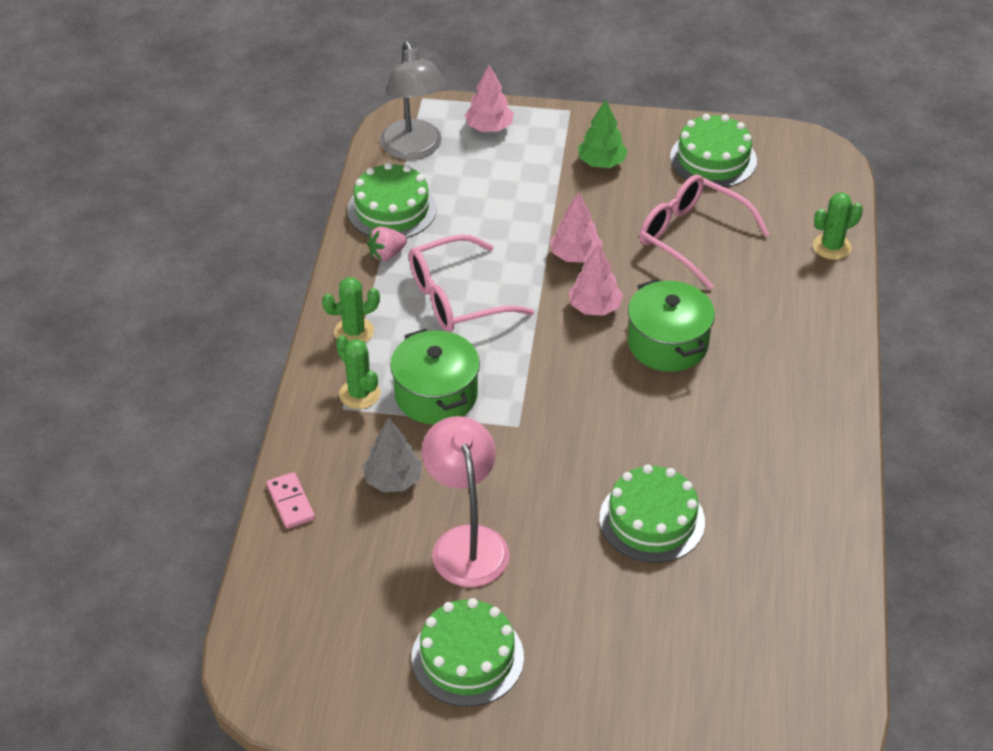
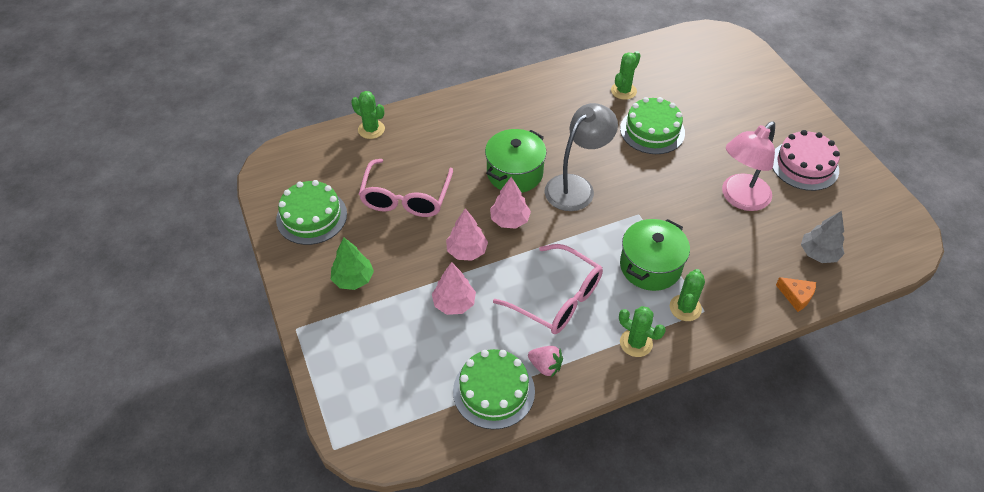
camera: 120 degrees left, 5 degrees up
(290, 502) = (796, 296): pink domino -> orange cheese
(393, 480) = (732, 253): grey tree -> grey tree (818, 253)
(414, 149) = (409, 416): grey lamp -> grey lamp (576, 186)
(467, 657) = (804, 165): green cake -> pink cake
(489, 127) = (349, 374): pink tree -> pink tree (454, 303)
(755, 532) = (623, 91): none -> green cactus

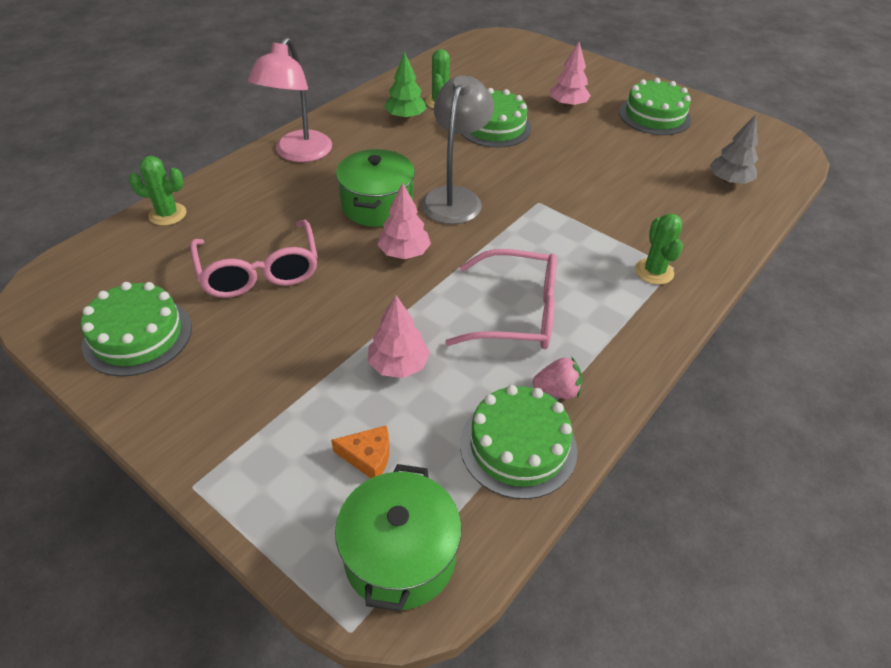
camera: 30 degrees left, 5 degrees down
(353, 279) = (243, 389): green tree -> green tree (405, 117)
(467, 251) = (375, 302): pink tree -> pink tree (568, 105)
(636, 343) = (634, 325): green cactus -> none
(650, 266) = (588, 245): green pot -> green pot (400, 556)
(740, 198) = (622, 158): pink lamp -> pink lamp (298, 154)
(796, 296) = (742, 223): orange cheese -> orange cheese (368, 457)
(804, 165) = (654, 115): pink cake -> green cake

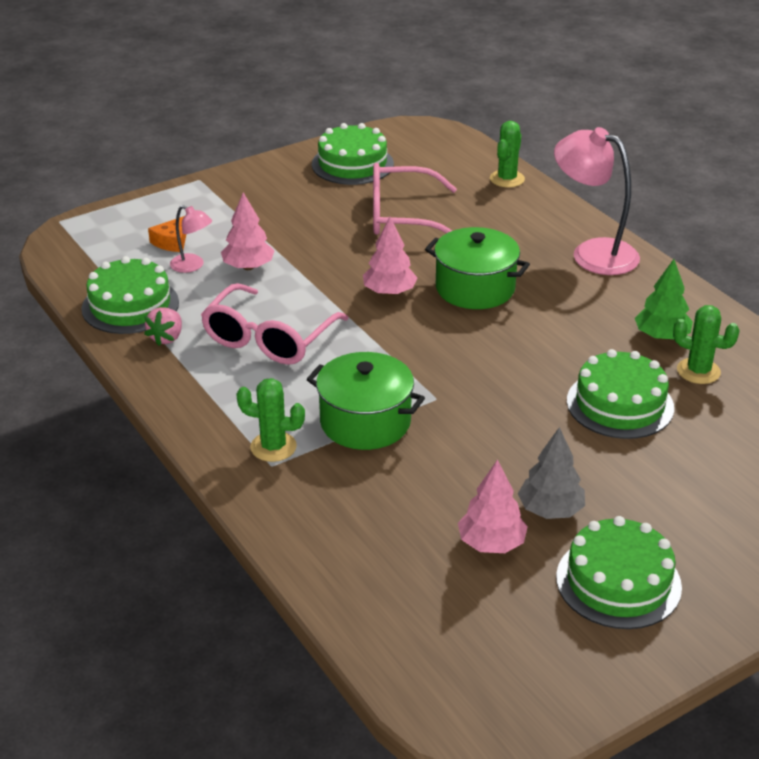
camera: 110 degrees right, 10 degrees down
(400, 556) = (89, 243): green pot -> green pot (365, 422)
(414, 416) = (192, 266): none -> pink lamp
(455, 197) = (469, 340): grey lamp -> none
(568, 105) = (670, 492): pink tree -> pink tree (491, 543)
(729, 181) = (412, 591): grey tree -> grey tree (550, 510)

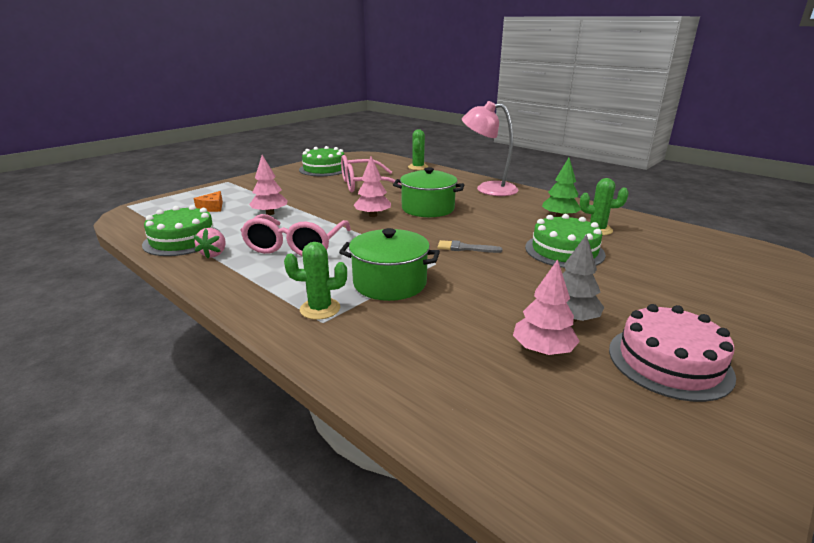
camera: 15 degrees left, 10 degrees down
(192, 266) = (229, 217): pink lamp -> none
(487, 378) = (465, 248): none -> grey brush
(618, 582) = (669, 362): green cake -> pink cake

